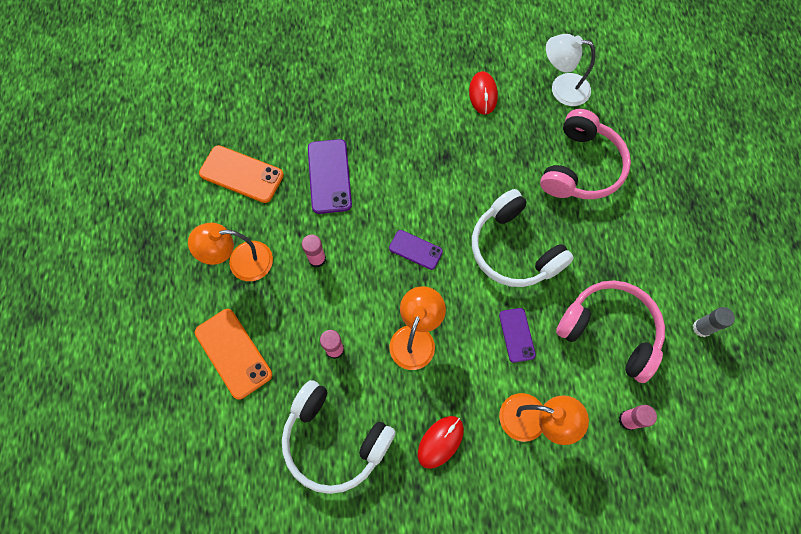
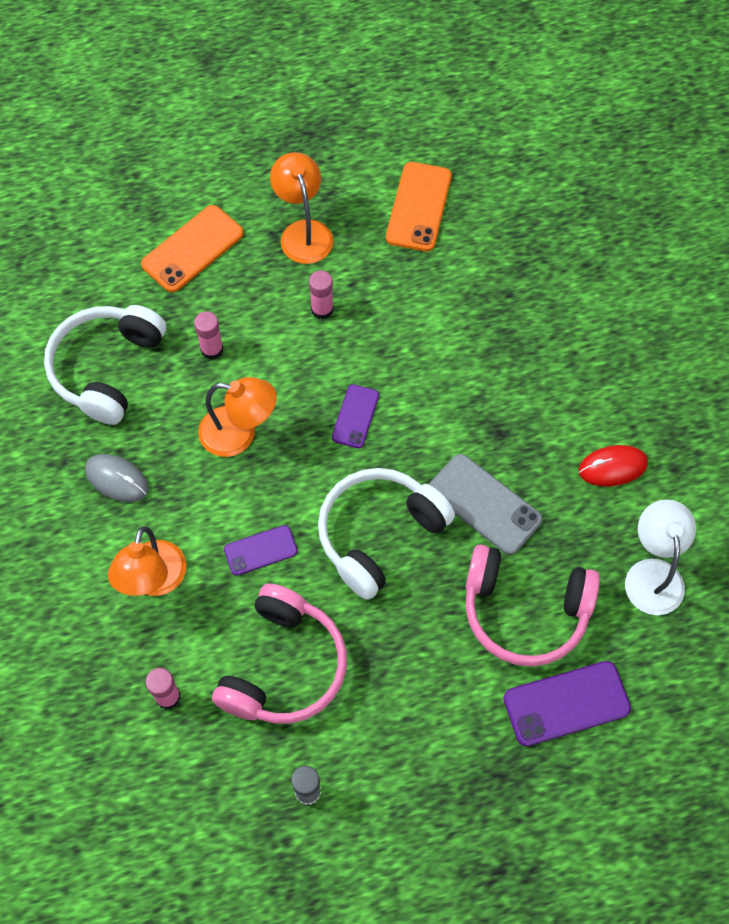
camera: 80 degrees right, 5 degrees down
(329, 176) = (437, 301): purple phone -> purple phone (566, 703)
(440, 442) = (117, 479): red mouse -> grey mouse
(499, 176) = (484, 504): none -> grey phone

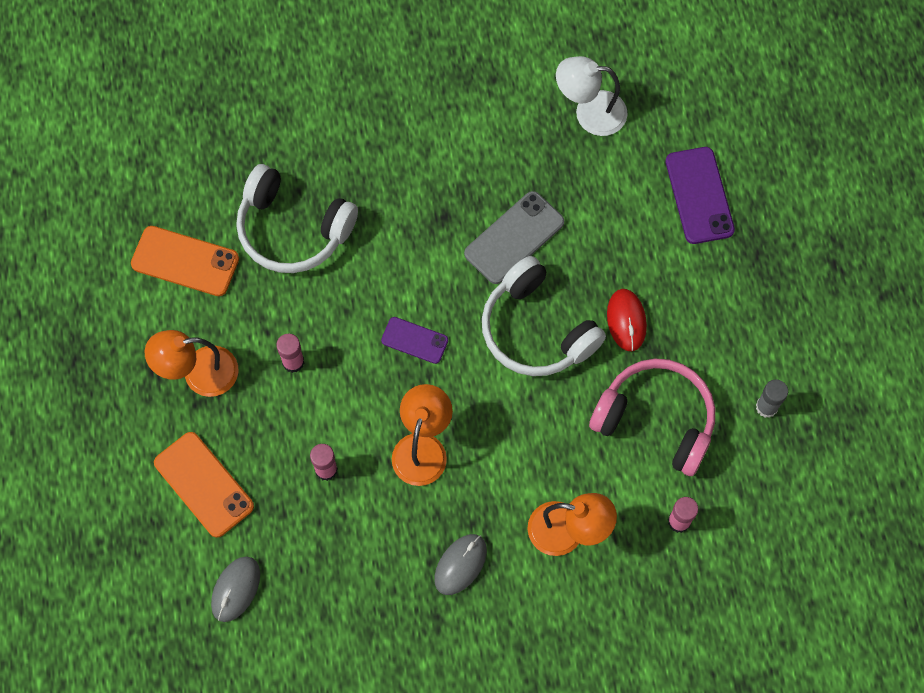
camera: 85 degrees left, 5 degrees up
(91, 286) = (236, 589): none -> grey mouse
(106, 368) = (336, 574): white headphones -> white headphones (292, 230)
(260, 550) = (544, 434): purple phone -> none
(525, 611) = (617, 217): pink headphones -> none
(612, 467) = (487, 128): red mouse -> red mouse (626, 321)

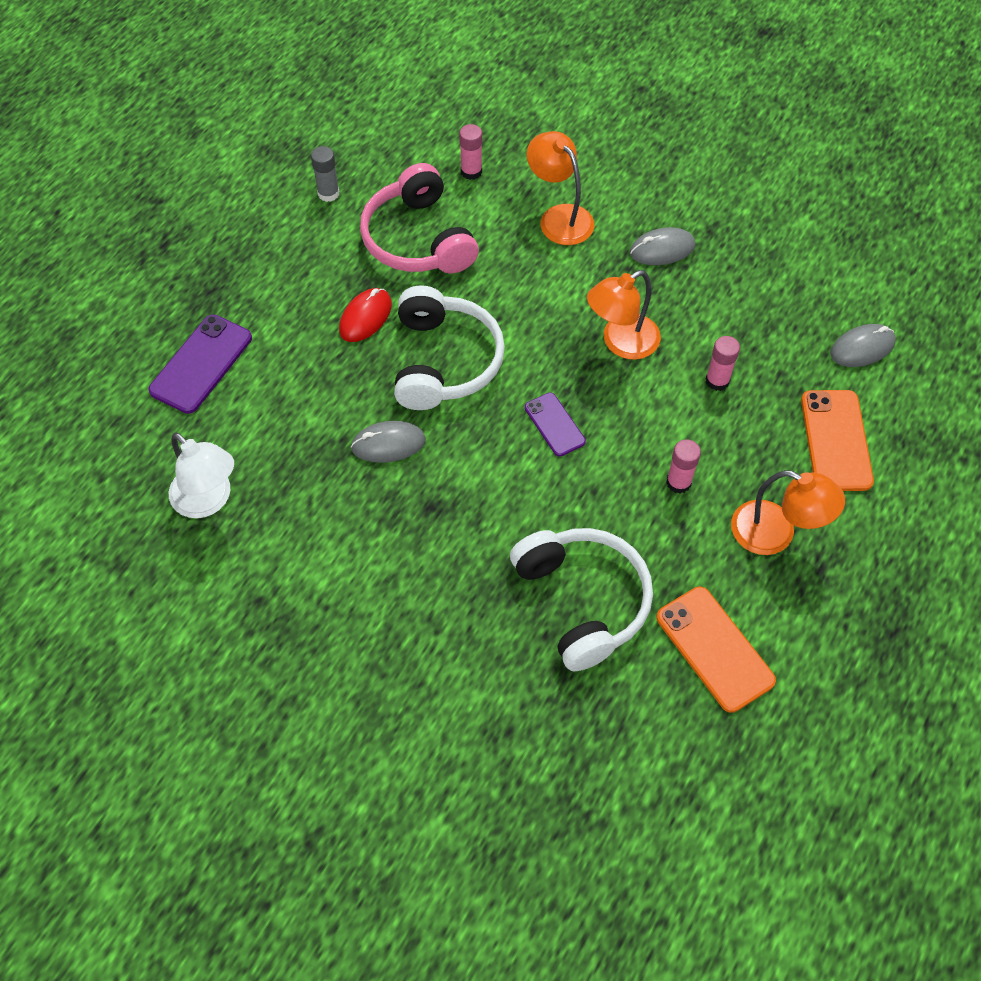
camera: 140 degrees left, 10 degrees down
(514, 238) = (388, 444): grey phone -> grey mouse

